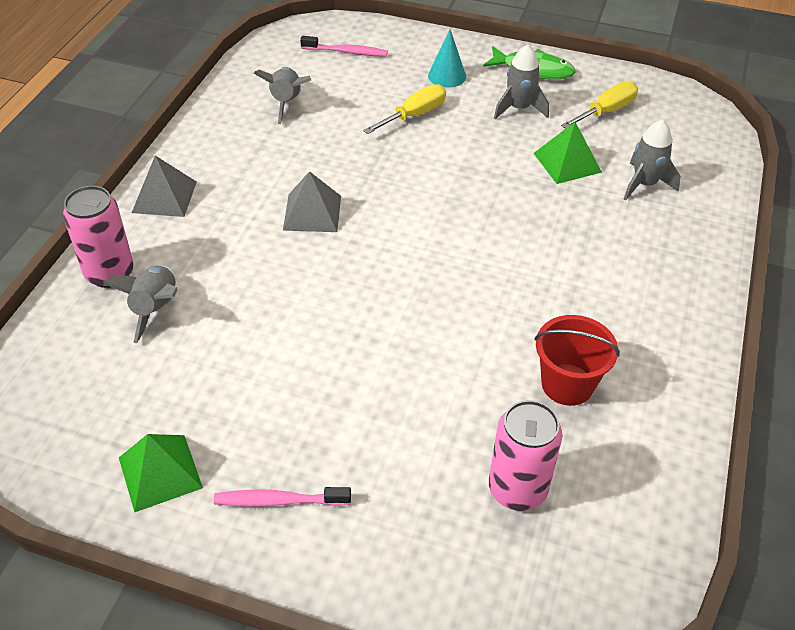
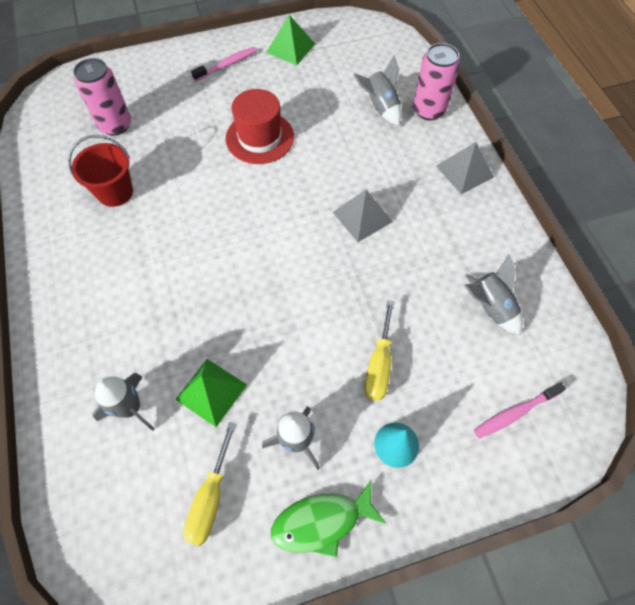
camera: 145 degrees right, 15 degrees up
(336, 354) = (260, 137): none -> red hat

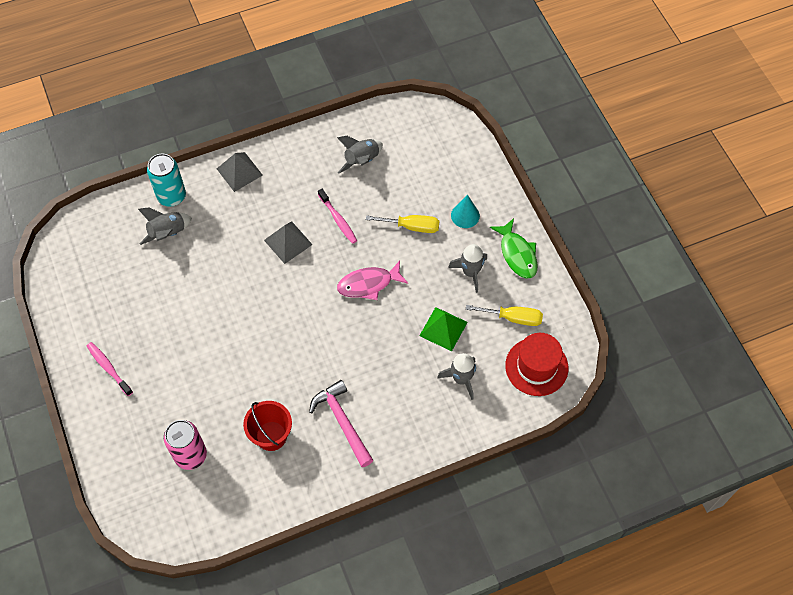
camera: 95 degrees left, 0 degrees up
(110, 261) = (342, 422): none -> pink hammer
(260, 137) = (205, 327): red hat -> red hat (536, 367)
(290, 48) = (86, 313): green pyramid -> none
(293, 302) = (368, 284): none -> pink fish
(429, 110) = (171, 196): pink can -> turquoise can
(514, 413) = (436, 151): pink toothbrush -> pink toothbrush (338, 220)

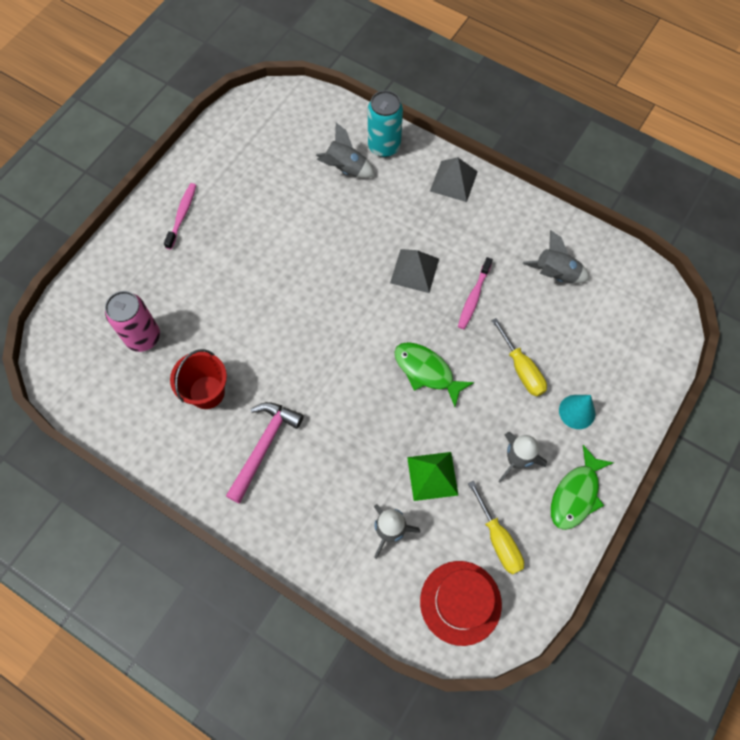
camera: 55 degrees right, 5 degrees up
(368, 284) = (427, 371): pink fish -> green fish

